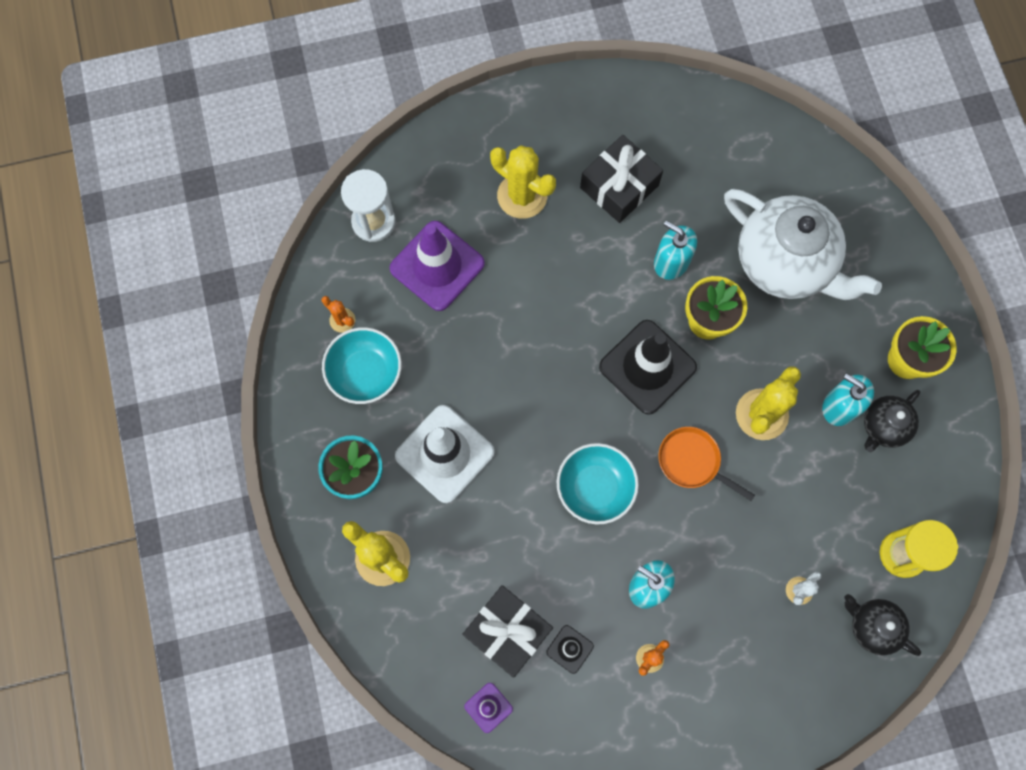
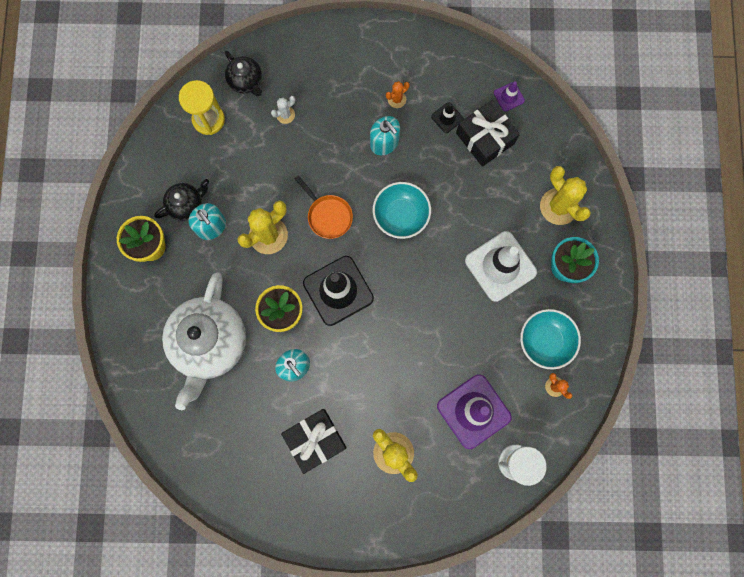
camera: 165 degrees left, 5 degrees up
(785, 262) = (210, 343): white teapot -> white teapot turned 135 degrees counterclockwise

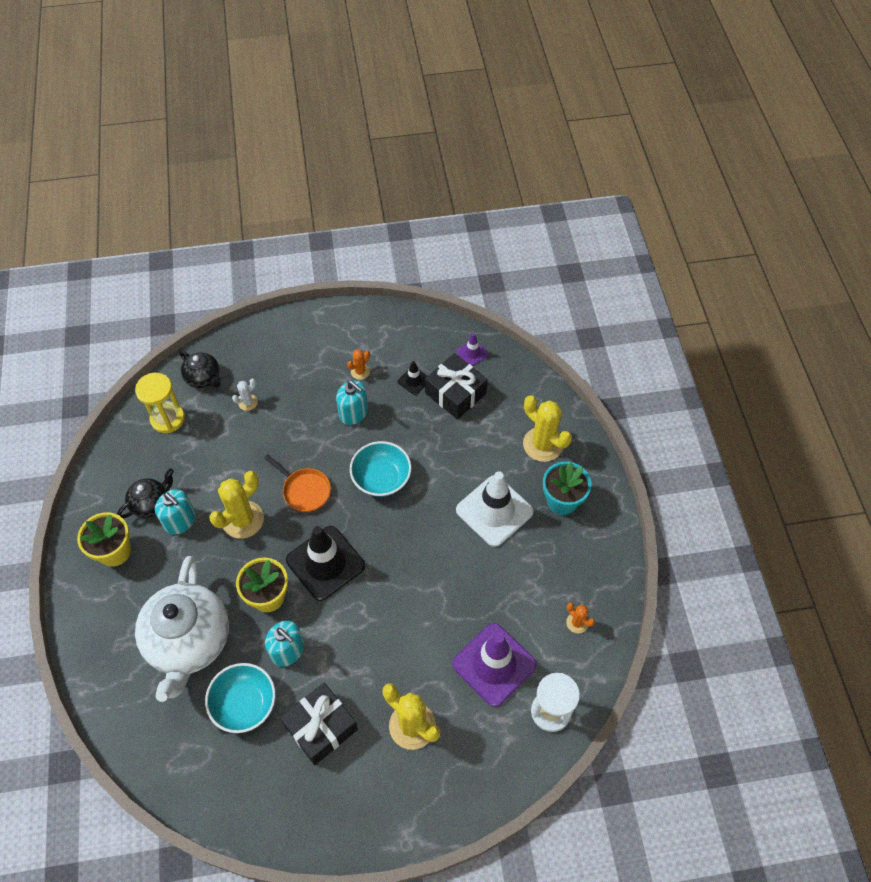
camera: 10 degrees left, 20 degrees down
(545, 341) = (557, 577): turquoise bowl -> turquoise bowl (244, 703)

